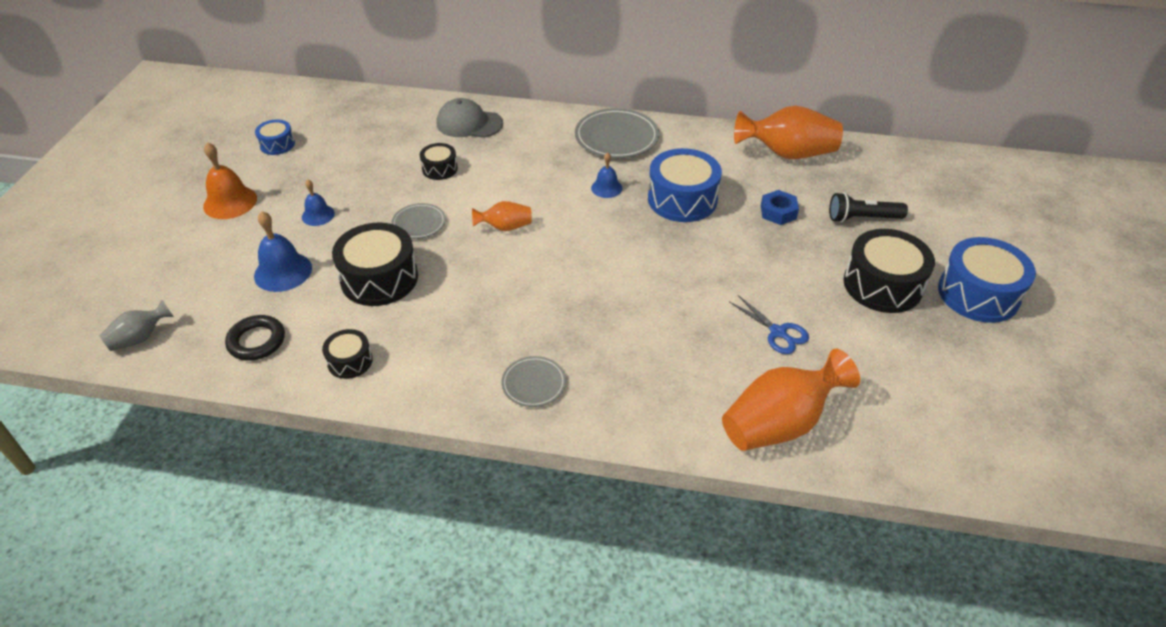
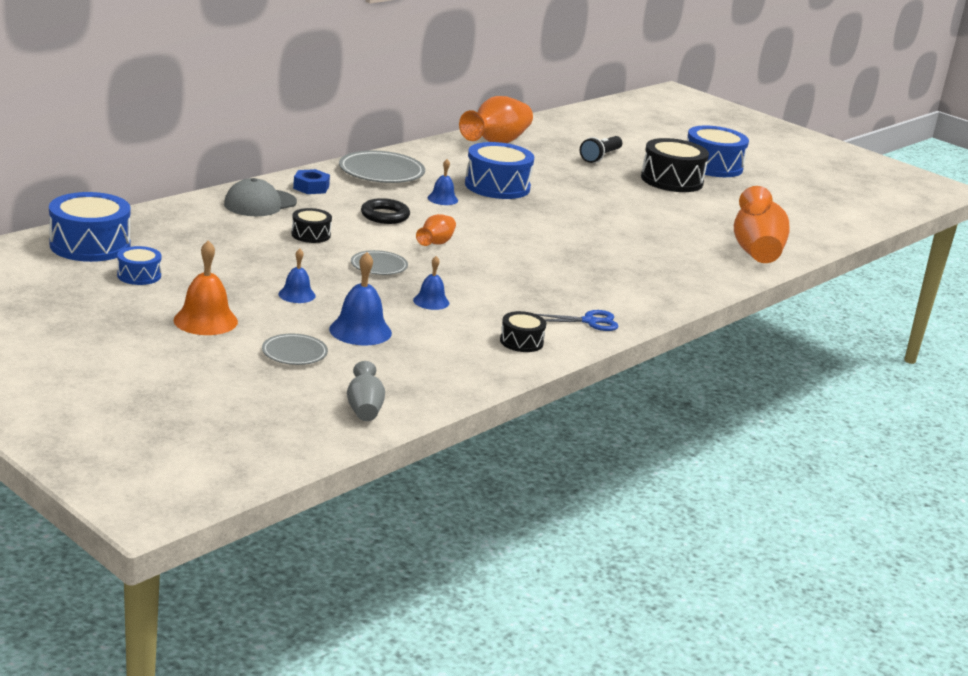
camera: 60 degrees left, 20 degrees down
(256, 341) = (443, 366): black ring -> black ring (385, 216)
(306, 106) = (90, 245): none -> blue drum
(379, 278) = (431, 301): black drum -> blue bell
(534, 384) = (631, 296): grey plate -> grey plate (294, 353)
(778, 212) = (557, 171): blue nut -> blue nut (311, 187)
(778, 332) = (677, 220): blue scissors -> blue scissors (590, 321)

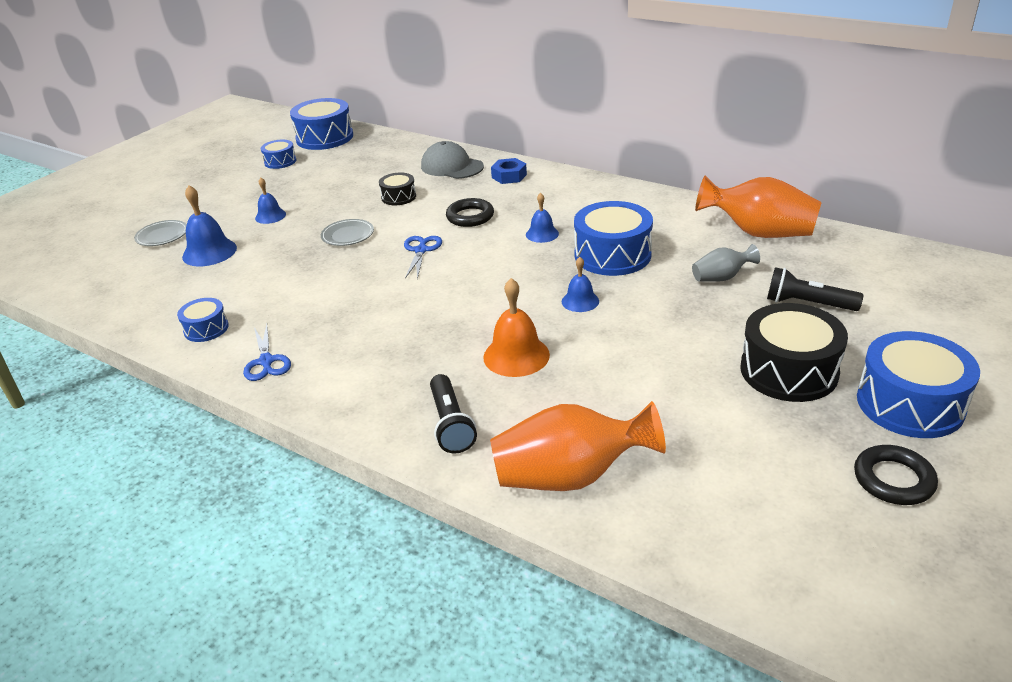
camera: 85 degrees right, 10 degrees up
(205, 320) = (211, 196): orange bell -> orange bell (516, 356)
(364, 409) = (68, 279): grey vase -> grey vase (721, 278)
(381, 172) = (583, 195): grey plate -> none
(431, 301) = (281, 271): blue bell -> blue bell (580, 301)
(436, 243) = (421, 250): orange vase -> blue scissors
(521, 342) = (206, 329): black drum -> blue drum
(696, 272) = (450, 424): none -> black flashlight
(773, 187) = (893, 480): none -> black ring

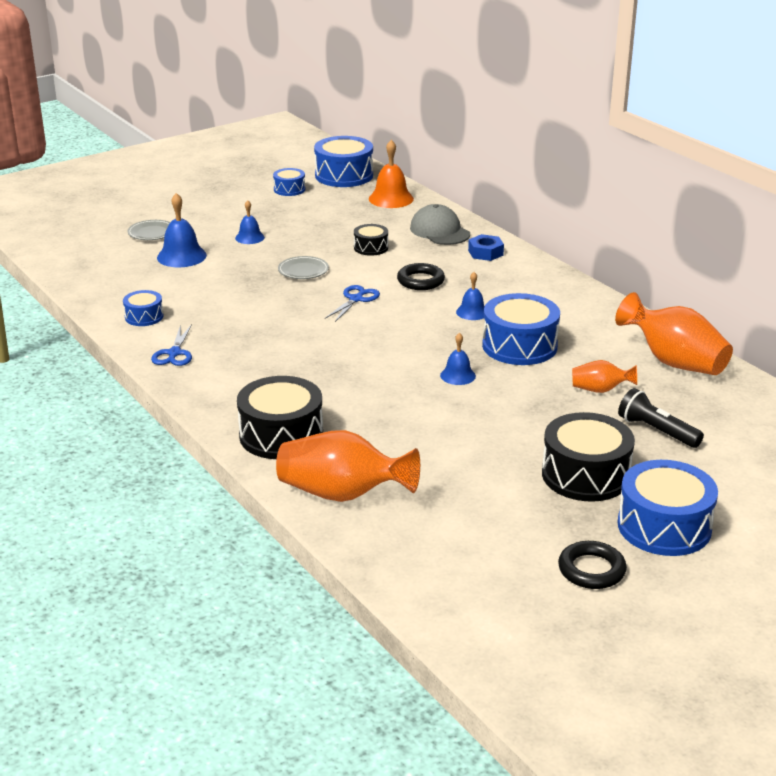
camera: 20 degrees right, 5 degrees down
(450, 424) = (281, 435): black flashlight -> black drum
(516, 356) = (370, 402): orange bell -> orange bell (391, 199)
(721, 278) = (600, 390): grey vase -> orange vase

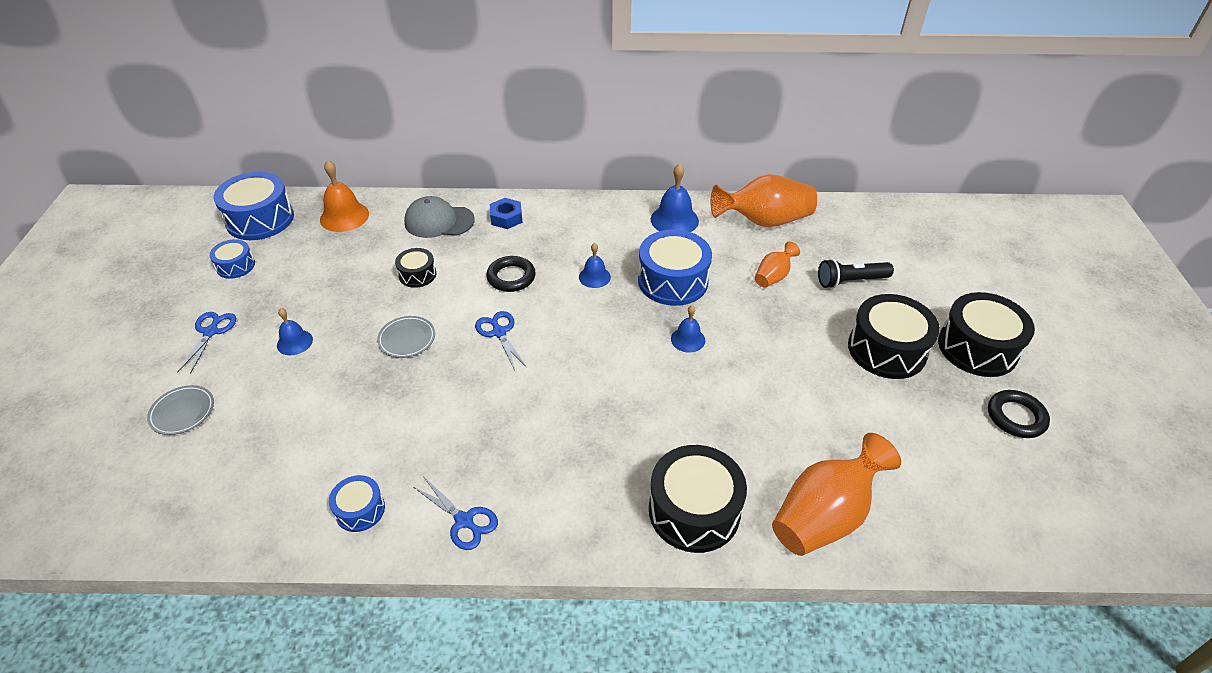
camera: 55 degrees left, 15 degrees up
(181, 256) = (266, 413): blue bell -> blue bell (674, 220)
(223, 210) = (211, 332): none -> blue scissors
(664, 526) = (977, 348): blue drum -> black drum

